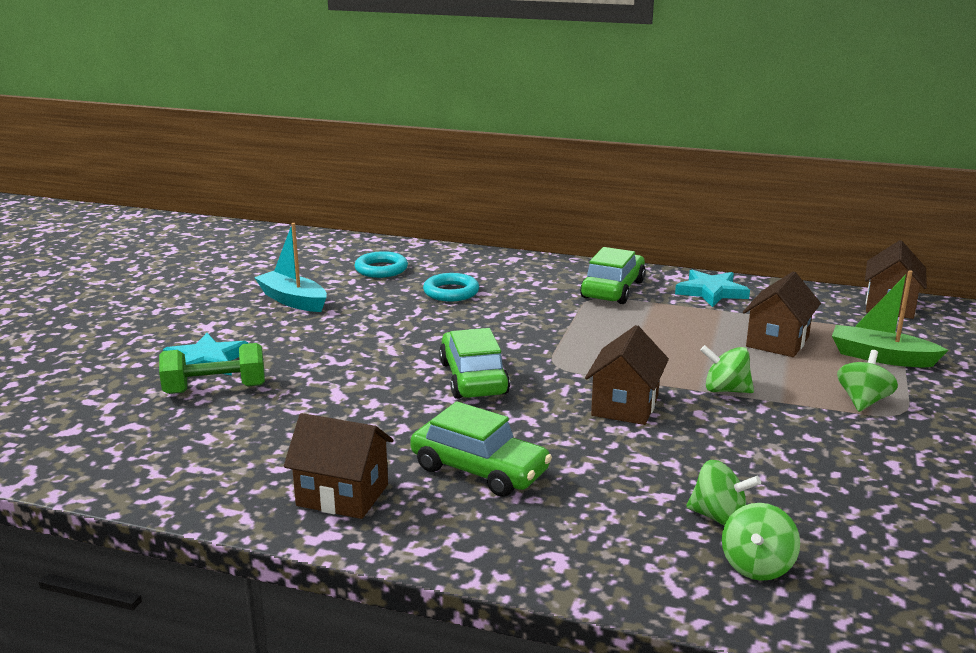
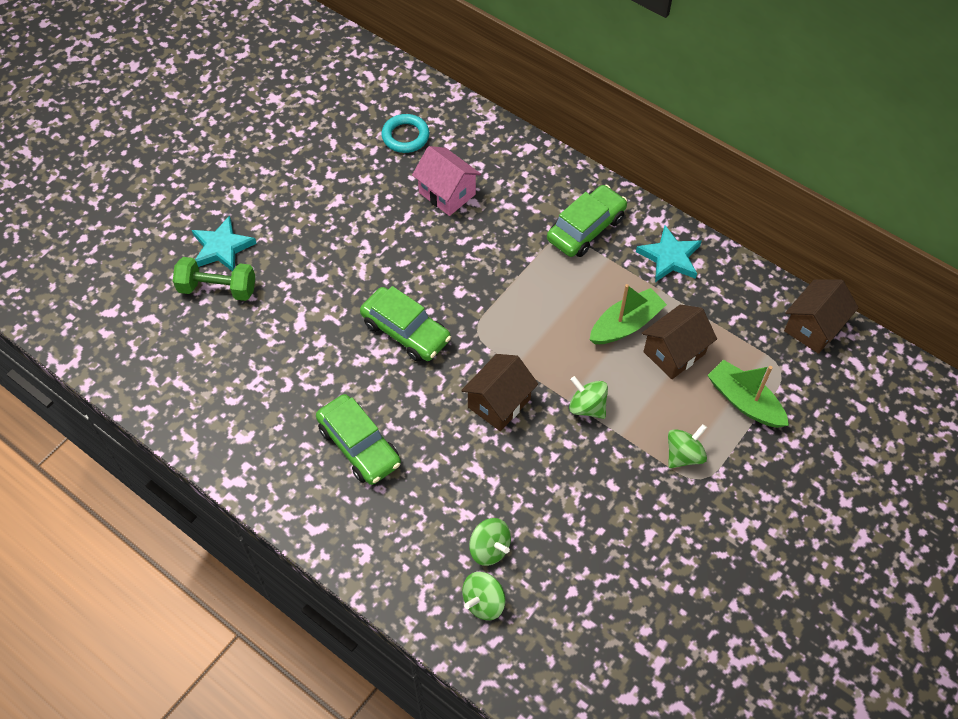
camera: 20 degrees right, 35 degrees up
(293, 300) = (314, 171): turquoise boat -> none
(342, 495) = (260, 444): brown house -> none
(451, 292) = (447, 193): turquoise ring -> pink house
(473, 378) = (406, 331): green car -> green car turned 120 degrees clockwise
(710, 334) = (625, 324): none -> green boat

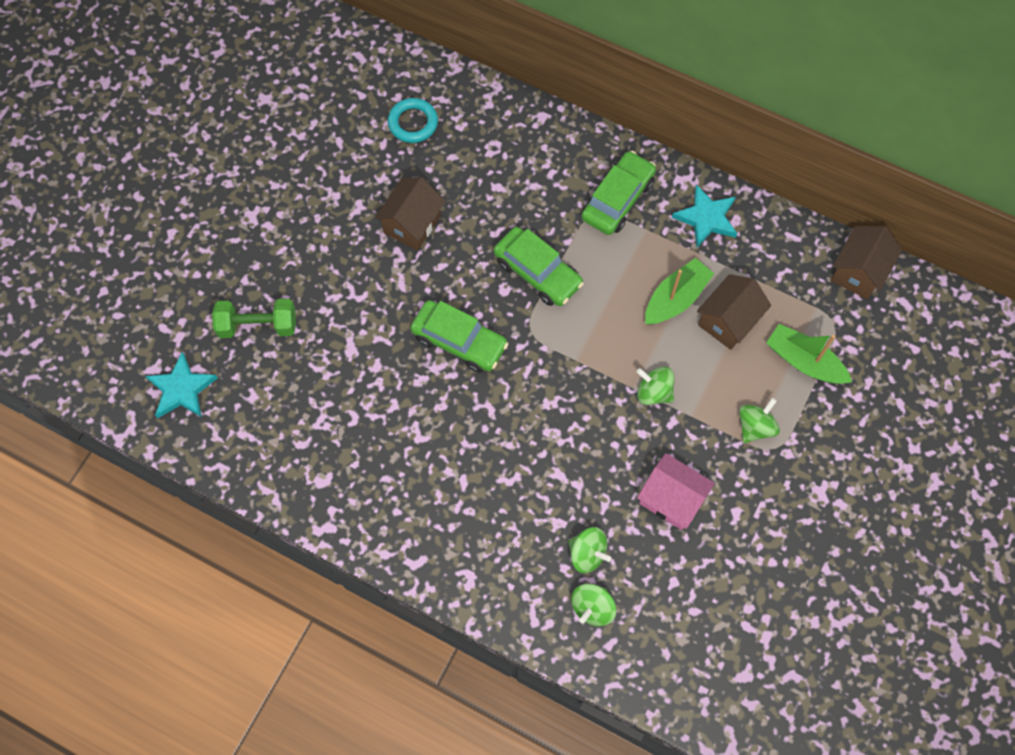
camera: 10 degrees left, 10 degrees up
(222, 248) = (251, 279): turquoise star -> turquoise star (181, 389)
(359, 445) = (439, 470): green car -> green car (537, 272)
(447, 193) = (469, 182): pink house -> pink house (671, 499)
(499, 403) = (567, 402): brown house -> brown house (412, 224)

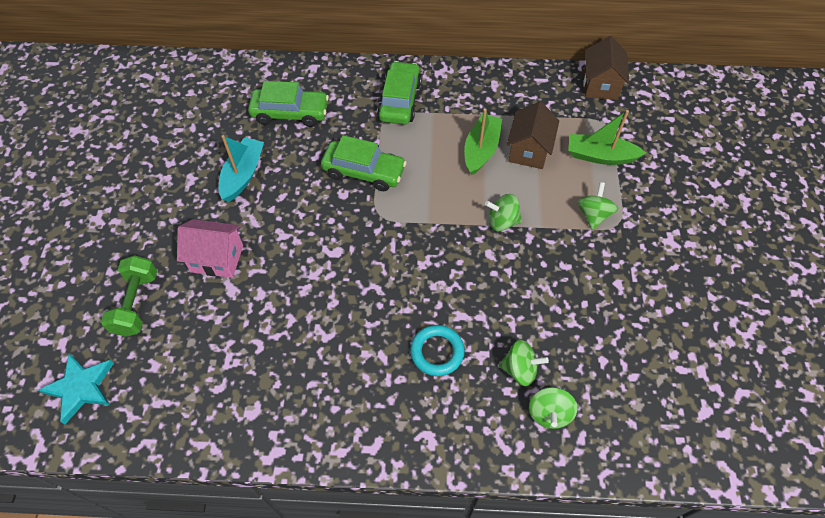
camera: 25 degrees left, 10 degrees down
(258, 325) = (136, 303): green dumbbell -> green dumbbell turned 60 degrees counterclockwise
(412, 224) = (243, 175): brown house -> turquoise boat
(413, 123) = (211, 105): turquoise ring -> turquoise ring (437, 352)
(459, 341) = (324, 246): green car -> green car (290, 113)
(671, 499) = (562, 295): pink house -> pink house (217, 258)
(706, 218) = (473, 90): turquoise star -> none

